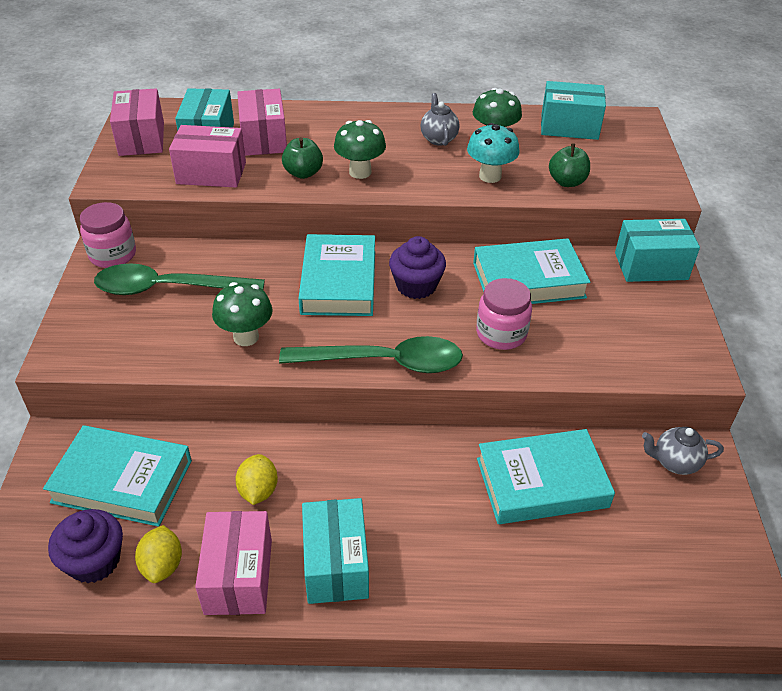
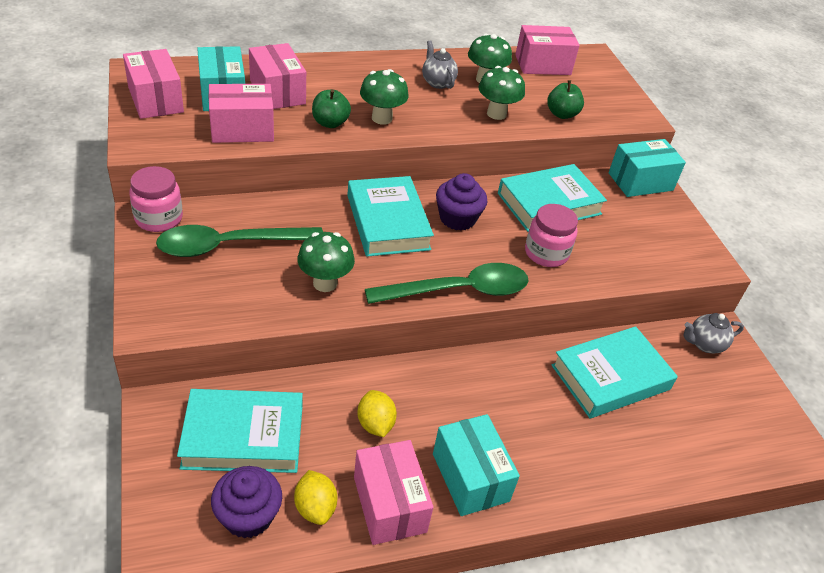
camera: 20 degrees left, 0 degrees up
(490, 176) = (496, 114): turquoise mushroom -> green mushroom
(569, 127) = (542, 65): turquoise box -> pink box

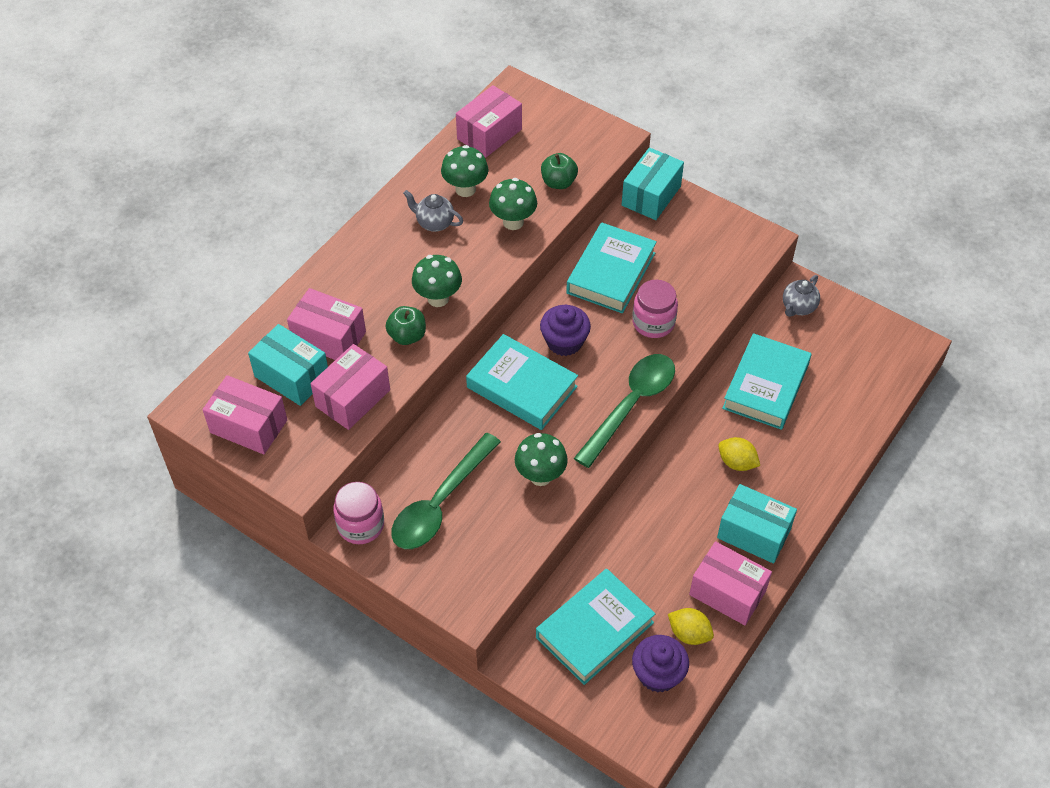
camera: 35 degrees left, 10 degrees up
(375, 424) = (662, 549): yellow lemon -> yellow lemon (736, 462)

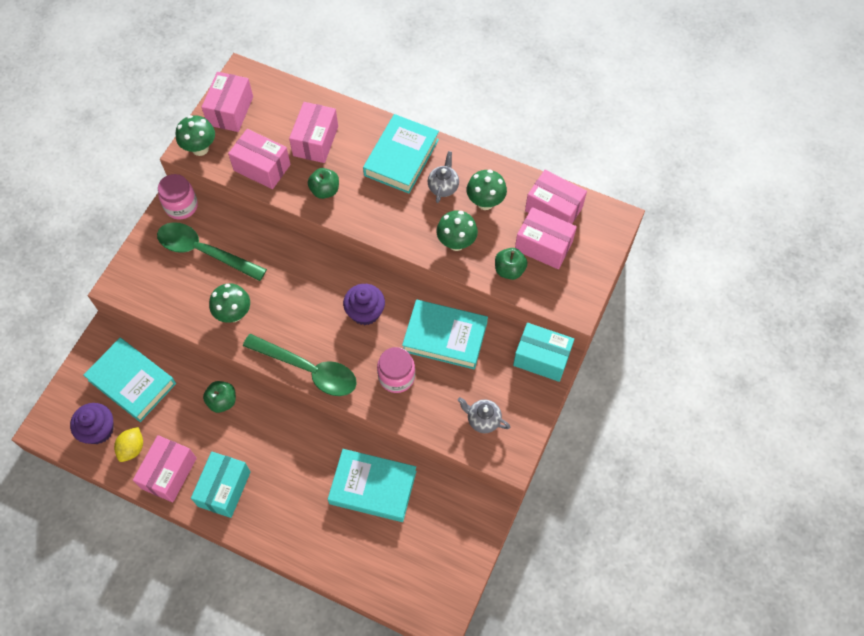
camera: 80 degrees right, 10 degrees up
(292, 376) = (277, 126): turquoise box -> none
(438, 298) = (365, 204): green mushroom -> green mushroom (200, 148)
(521, 387) = (315, 288): turquoise book -> turquoise book (401, 157)
(534, 150) = (543, 246): none -> pink box
(638, 527) = (222, 401): none -> green apple
(736, 462) = (291, 470): yellow lemon -> none
(798, 307) = (465, 509): grey teapot -> grey teapot (483, 420)

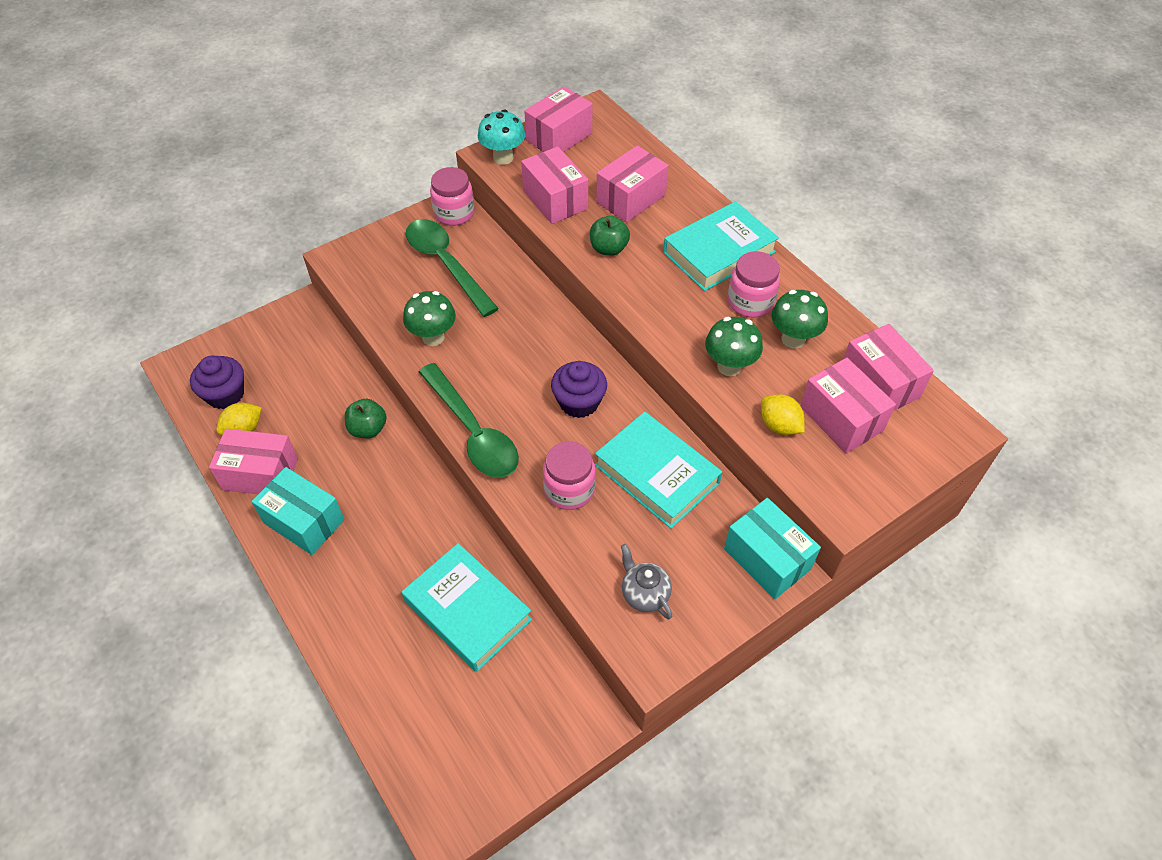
camera: 30 degrees right, 10 degrees down
(132, 382) = (293, 364): turquoise book -> none
(169, 473) = (260, 474): pink box -> pink box turned 45 degrees clockwise
(200, 148) = (503, 158): green mushroom -> turquoise mushroom
(224, 489) = (304, 521): turquoise box -> turquoise box turned 75 degrees clockwise
(443, 187) = (750, 302): grey teapot -> pink jar
(509, 270) = (779, 425): green apple -> yellow lemon

